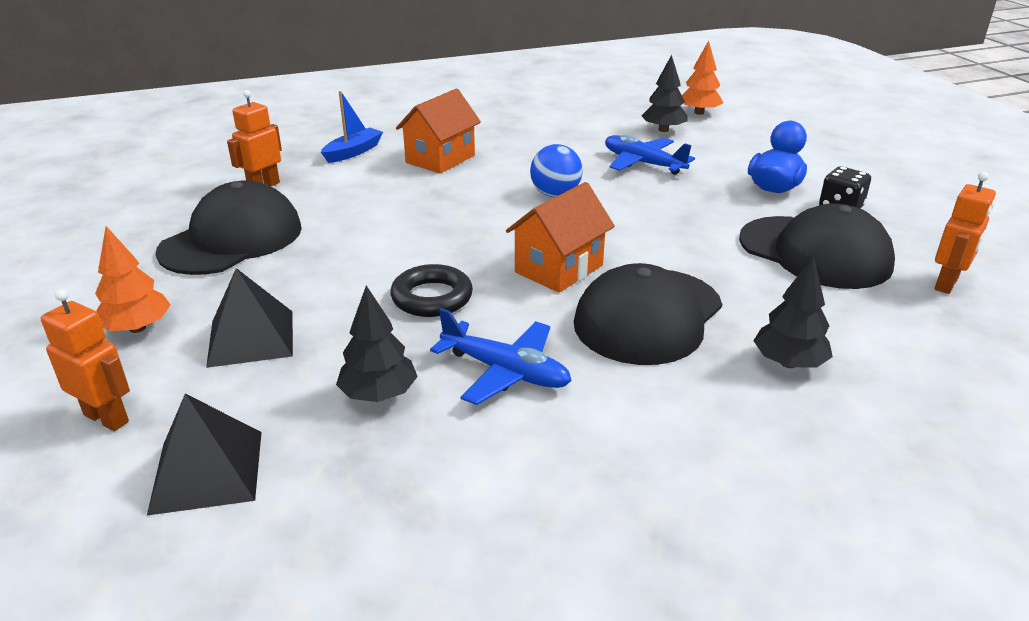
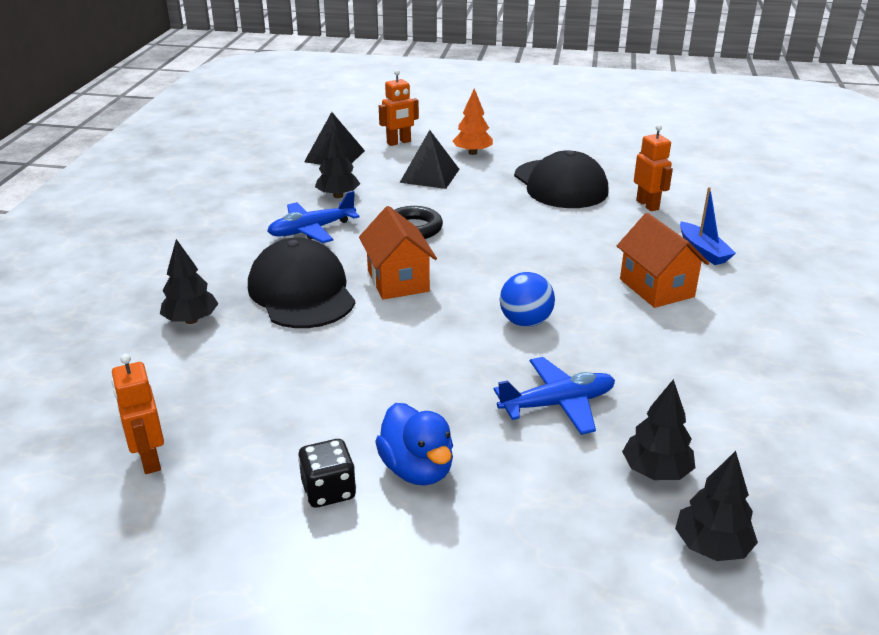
camera: 120 degrees right, 0 degrees up
(699, 112) = (712, 546): orange tree -> black tree
(814, 252) = (280, 414): black cap -> none

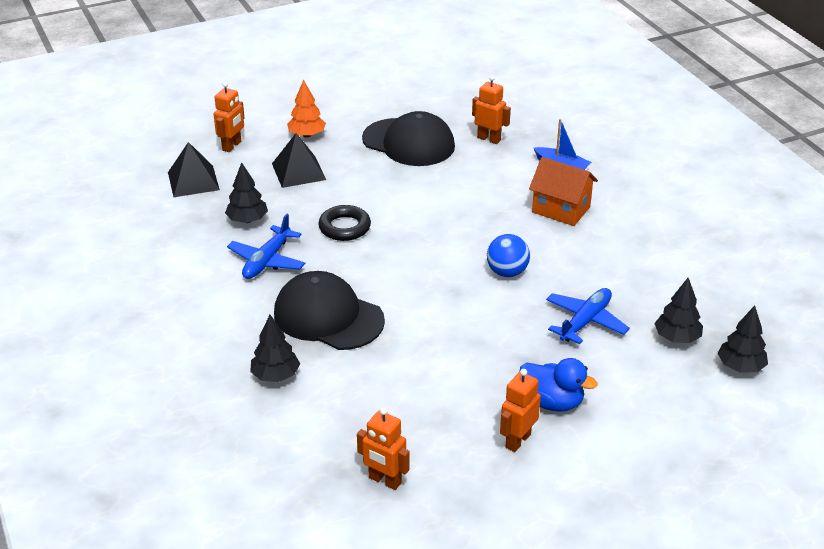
camera: 35 degrees left, 5 degrees up
(329, 491) = (517, 441): black dice -> orange robot
(398, 281) = (386, 277): orange house -> none

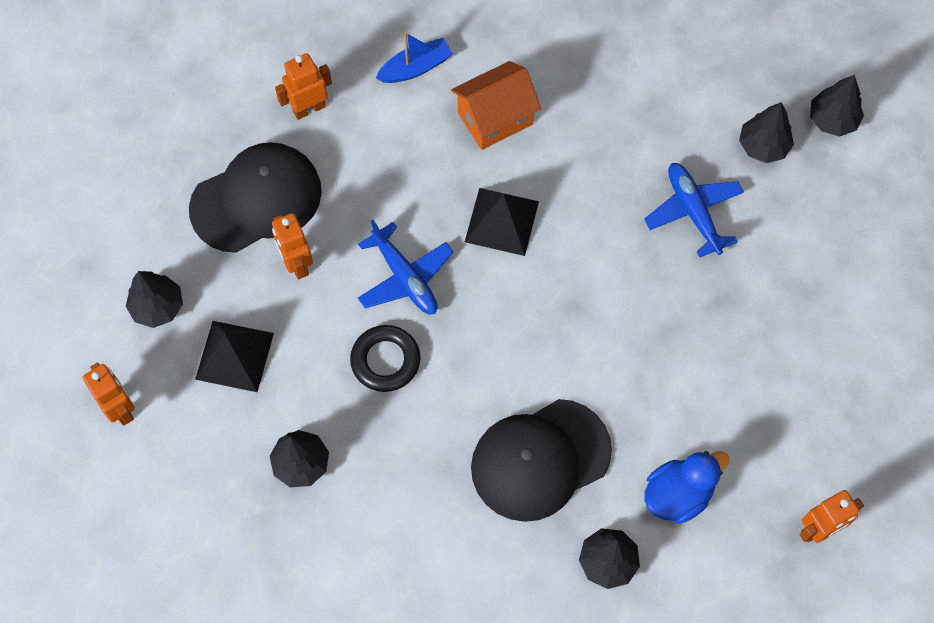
camera: 60 degrees left, 30 degrees up
(193, 181) = (171, 491): black pyramid -> black pyramid (501, 221)
(267, 261) = (398, 478): blue plane -> blue plane (405, 277)
(307, 135) = (157, 307): orange tree -> black tree
(507, 272) = (571, 237): blue ball -> none
(517, 441) = (827, 377): orange robot -> orange robot (297, 264)
(552, 402) = (791, 315): blue duck -> blue duck (678, 494)

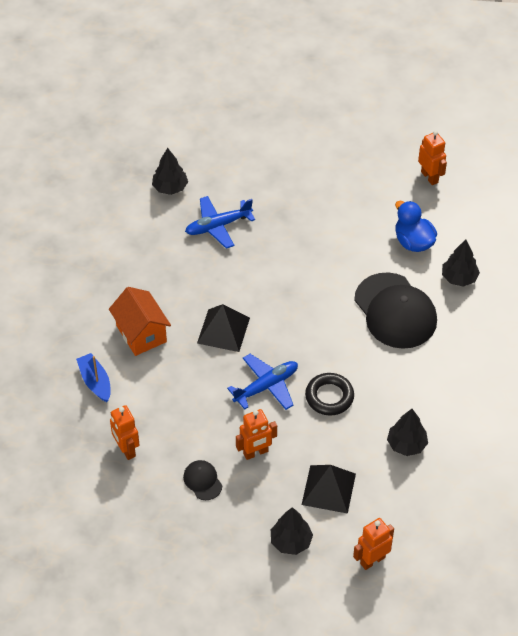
camera: 90 degrees left, 15 degrees down
(256, 199) = (202, 481): black cap -> black cap, size x0.44
(832, 119) = (152, 152): black tree -> none

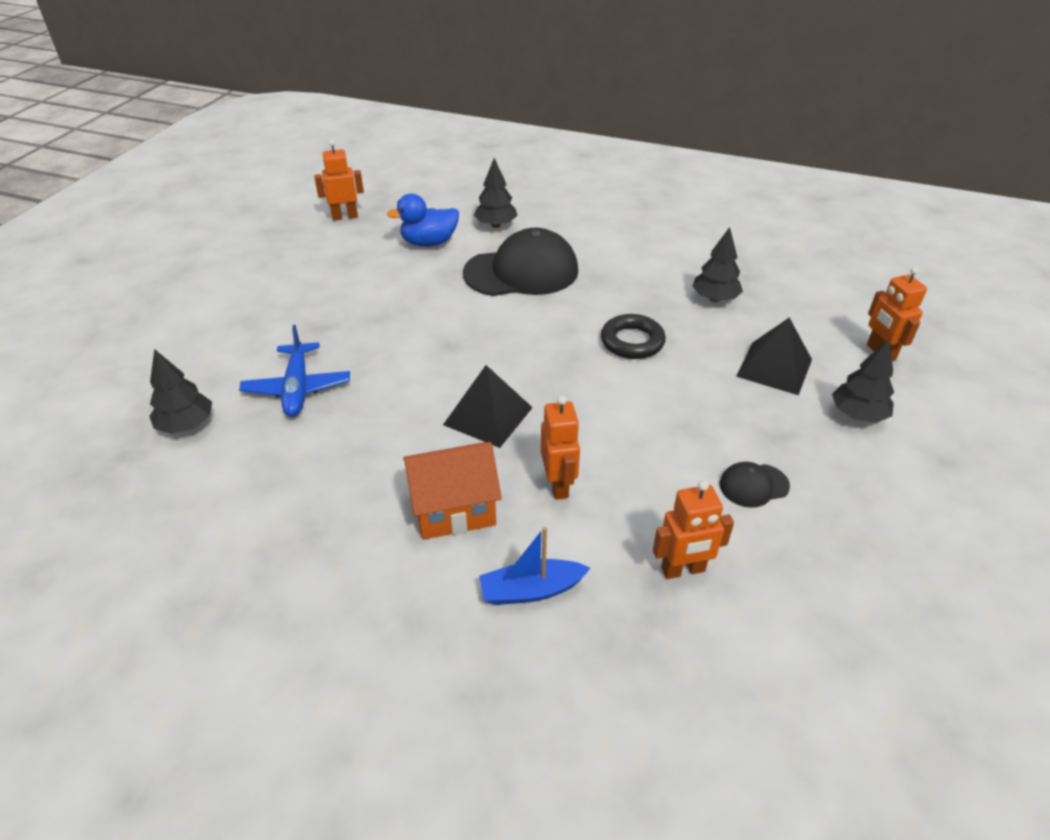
camera: 75 degrees left, 10 degrees down
(256, 452) = (710, 421): orange robot -> orange robot (558, 485)
(266, 386) = (600, 392): blue plane -> none

